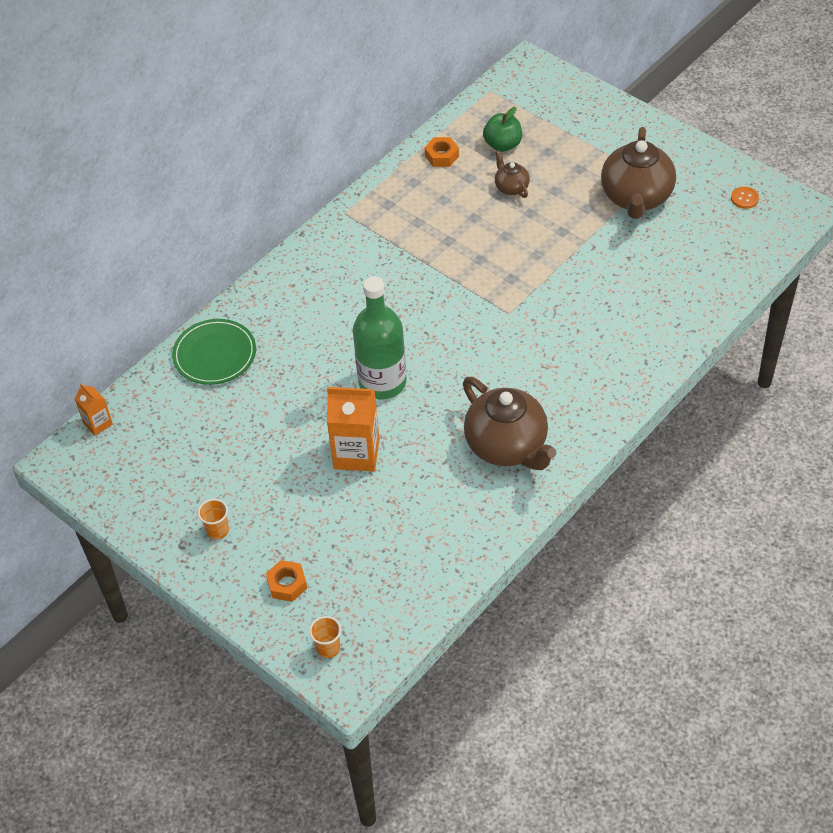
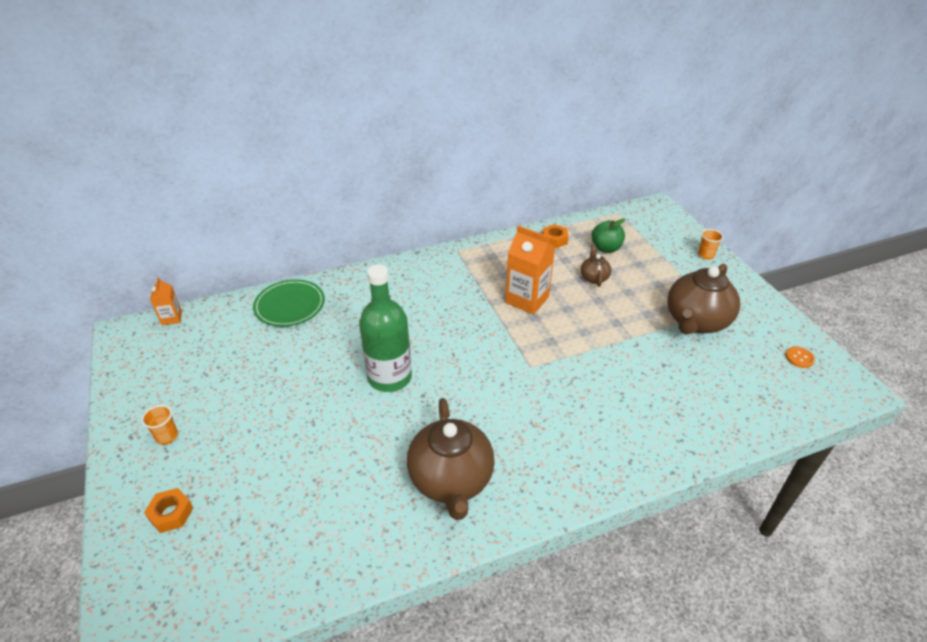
camera: 25 degrees right, 10 degrees down
(328, 648) = (144, 599): orange cup -> orange cup (705, 255)
(356, 453) = (323, 425): orange carton -> orange carton (527, 300)

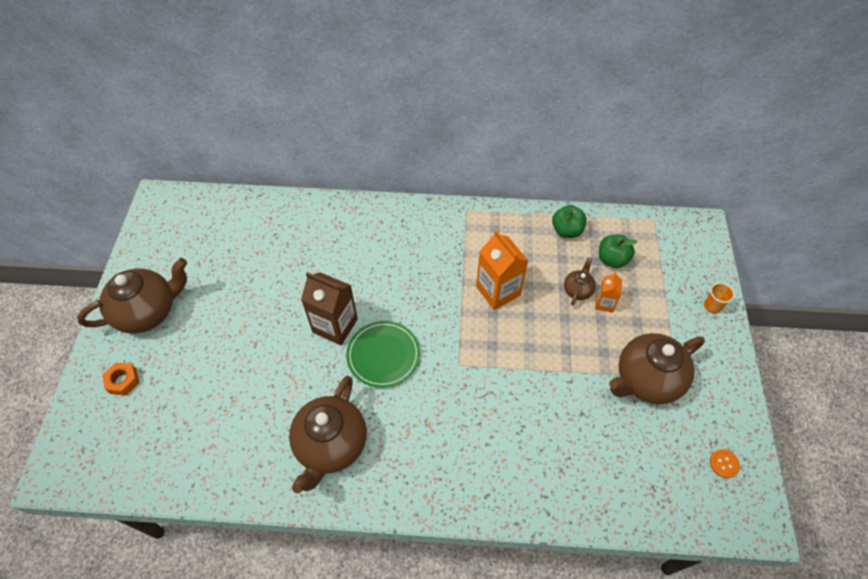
camera: 25 degrees right, 15 degrees up
(167, 436) = (148, 312): orange cup -> brown teapot
(172, 318) = (197, 197): orange carton -> orange carton (604, 303)
(290, 305) = (292, 218): green plate -> green plate (383, 355)
(389, 377) = (335, 325): green bottle -> brown carton
(554, 240) = (566, 230): orange nut -> green apple

